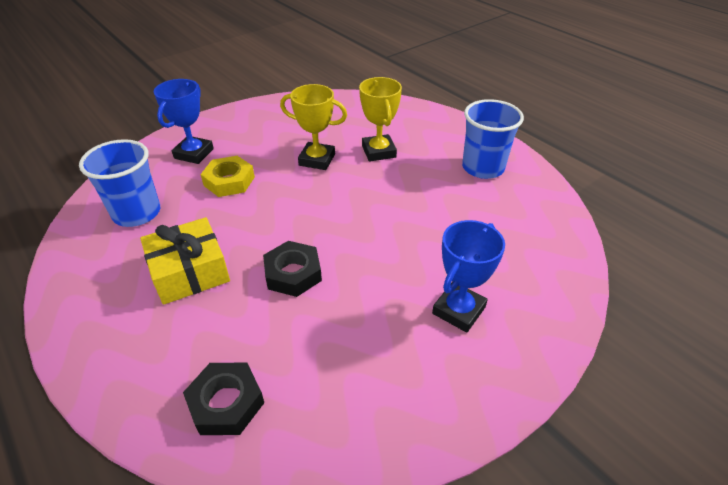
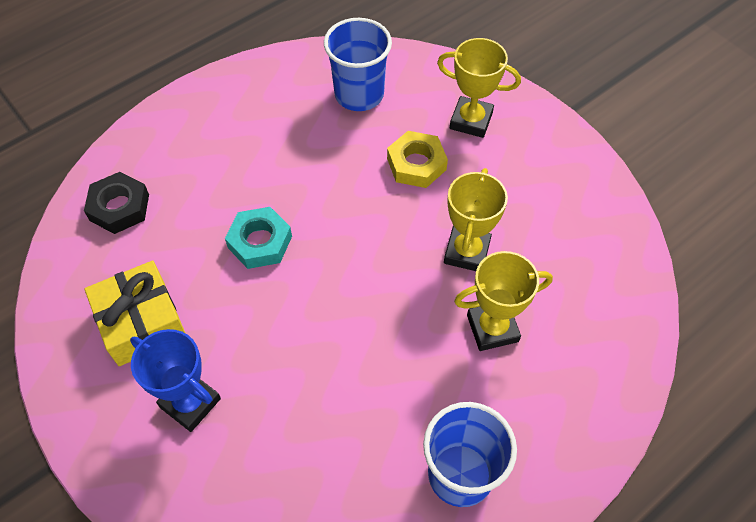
camera: 90 degrees right, 15 degrees up
(190, 272) = (270, 155): yellow gift -> yellow gift (141, 322)
(194, 153) = (471, 120): blue trophy -> yellow trophy
(293, 273) = (260, 242): black nut -> turquoise nut

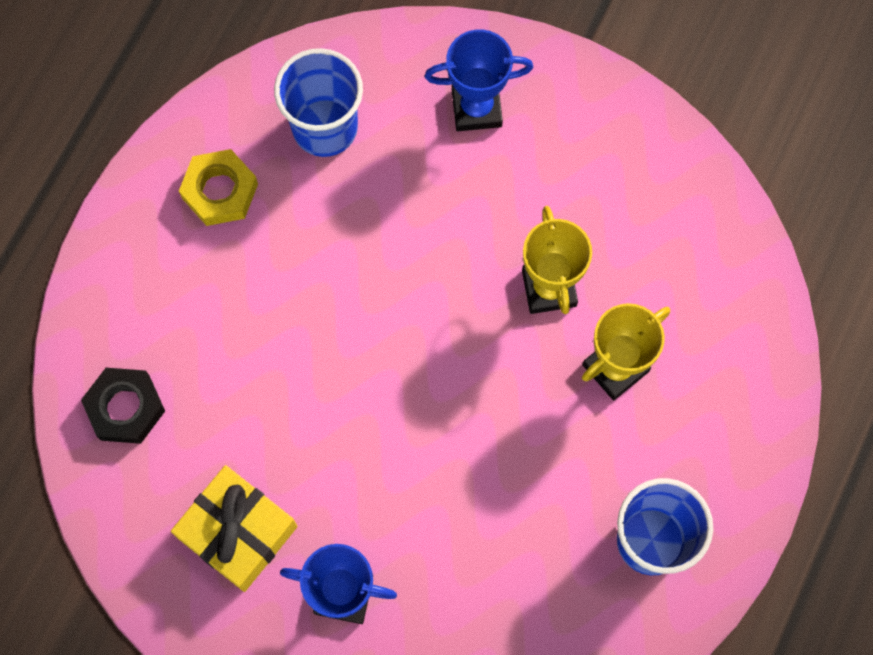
camera: 25 degrees left, 15 degrees up
(260, 242) = (314, 378): turquoise nut -> none
(416, 164) = (440, 197): yellow nut -> yellow nut (220, 191)
(471, 120) = (476, 108): yellow trophy -> blue trophy

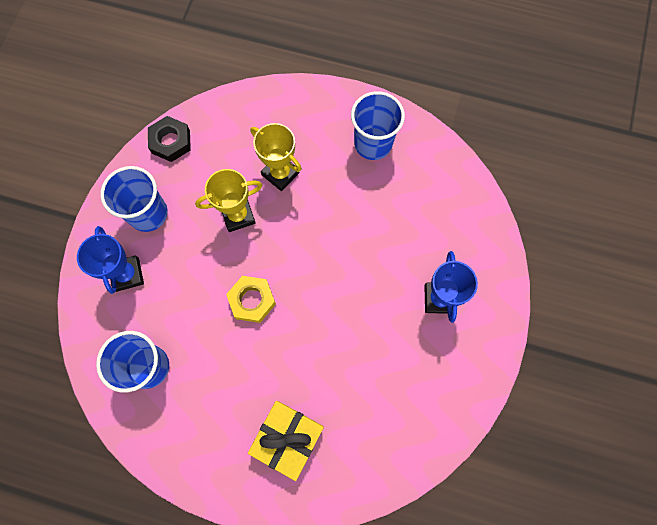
camera: 100 degrees left, 0 degrees up
(125, 408) = (354, 457): black nut -> black nut (171, 141)
(220, 191) = (200, 427): yellow nut -> yellow nut (252, 300)
(238, 532) = (417, 368): yellow gift -> yellow gift (287, 438)
(575, 147) = (148, 213): none -> blue cup

